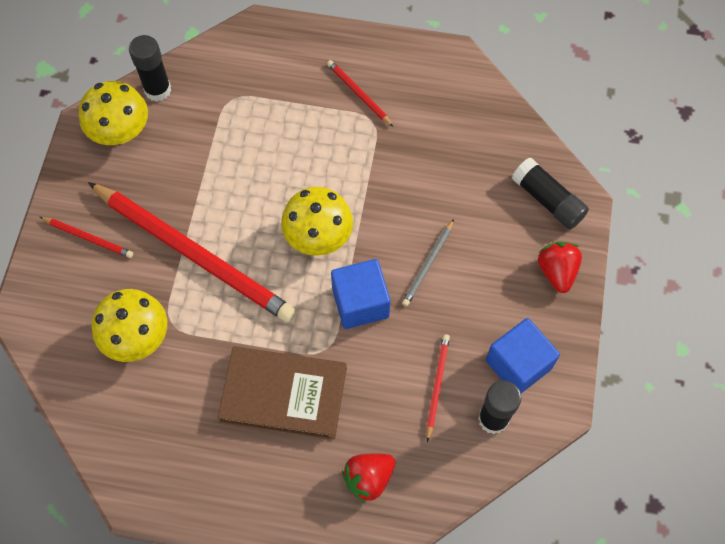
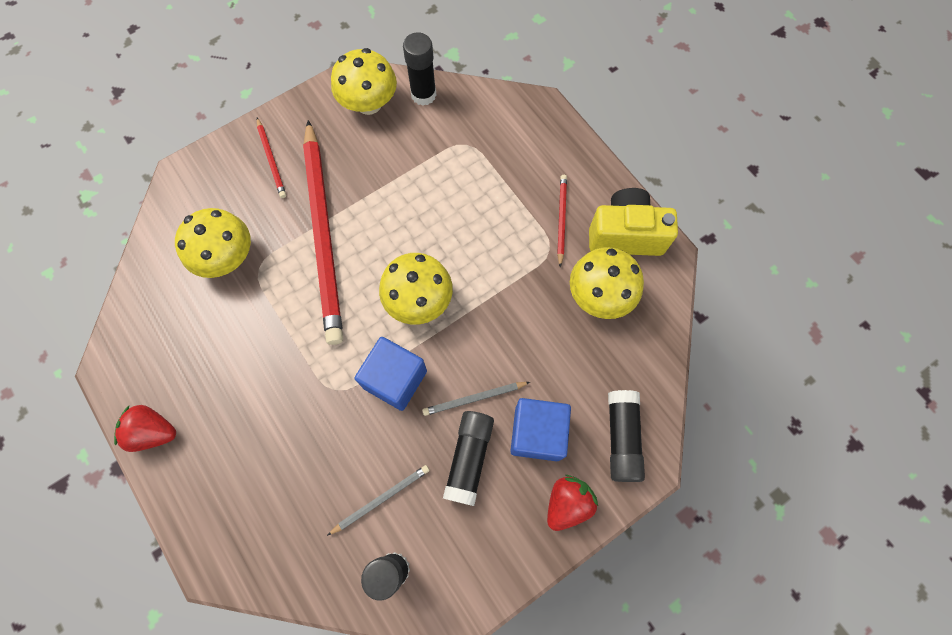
camera: 45 degrees right, 5 degrees up
(284, 394) = (272, 394): brown book -> none
(368, 478) = (260, 517): red strawberry -> red strawberry (153, 432)
(413, 67) = (625, 235): none -> yellow camera
(437, 385) = (381, 499): red pencil -> grey pencil
(438, 122) = (599, 295): none -> yellow mushroom
(466, 304) = (469, 458): none -> black glue stick
(518, 364) = (458, 546): blue cube -> blue cube (537, 433)

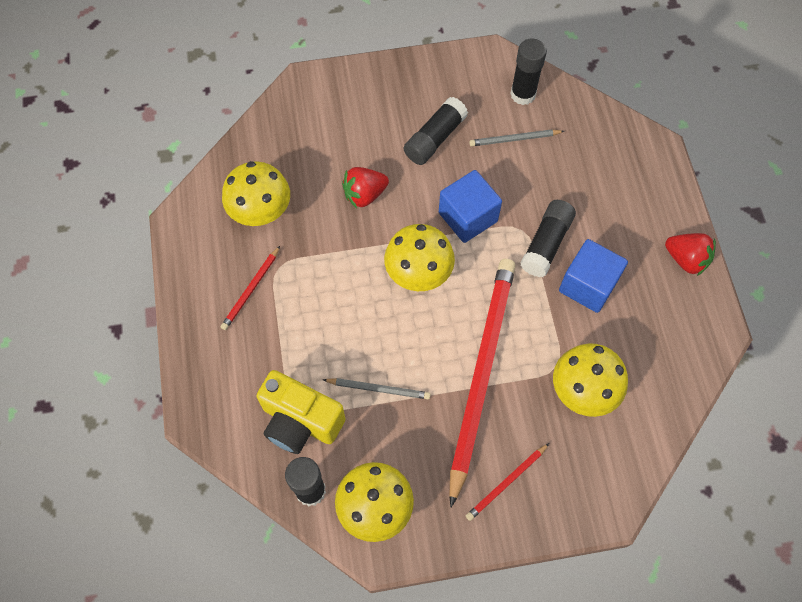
camera: 155 degrees left, 5 degrees down
(271, 159) = (506, 483): red pencil -> red pencil turned 135 degrees counterclockwise
(474, 398) = (410, 176): grey pencil -> grey pencil (378, 389)
(537, 433) = (373, 134): blue cube -> blue cube (588, 285)
(567, 503) = (377, 83): red strawberry -> red strawberry (364, 195)
(622, 438) = (311, 105): black glue stick -> black glue stick (546, 244)
(625, 235) = (203, 251): yellow camera -> yellow camera (300, 421)

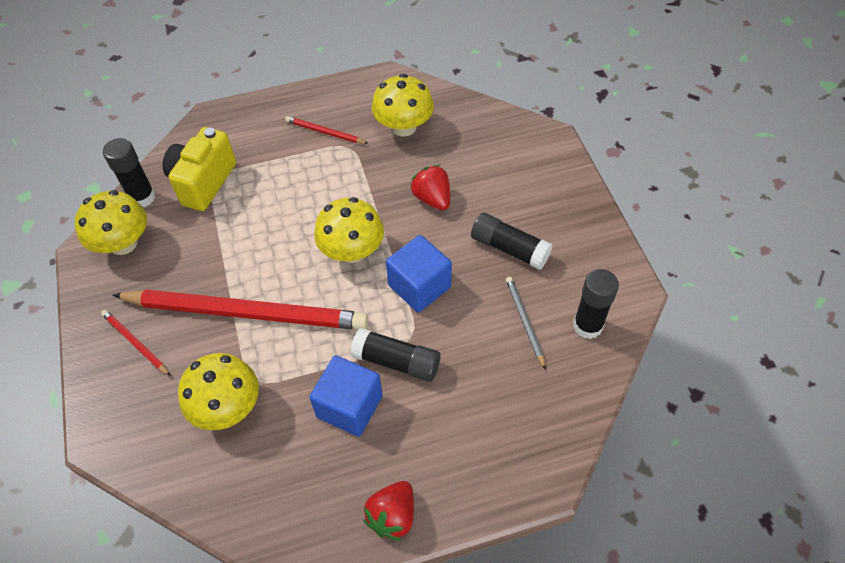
camera: 85 degrees right, 10 degrees down
(378, 389) = (232, 233): grey pencil -> none

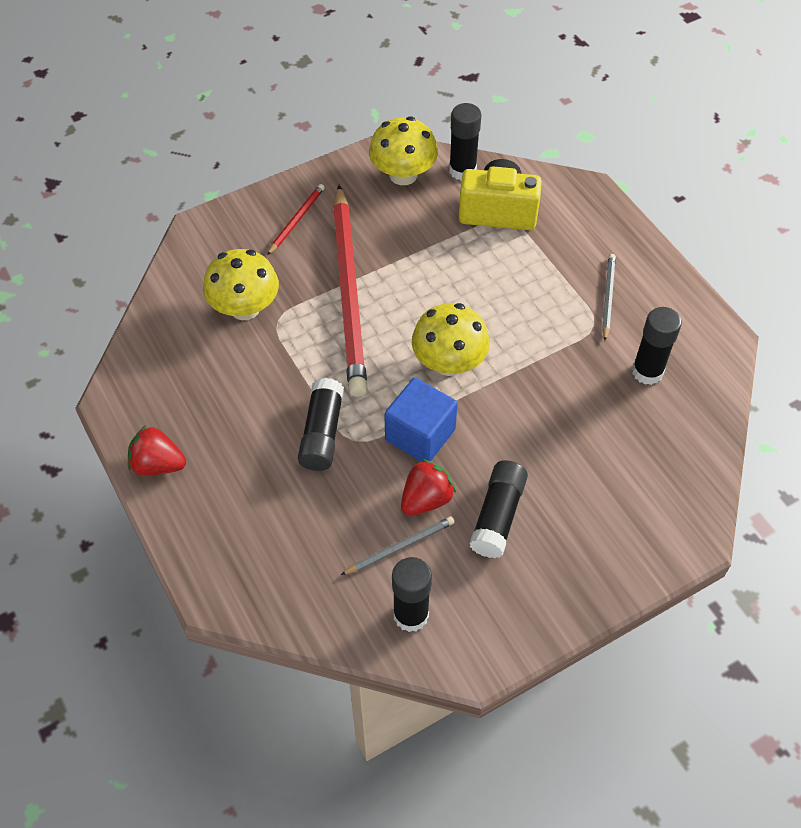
camera: 75 degrees right, 0 degrees up
(325, 132) = (608, 297): red pencil -> grey pencil
(349, 406) = (264, 404): blue cube -> none
(403, 127) = (647, 372): yellow mushroom -> black glue stick
(432, 199) = (546, 423): red strawberry -> red strawberry (426, 499)

